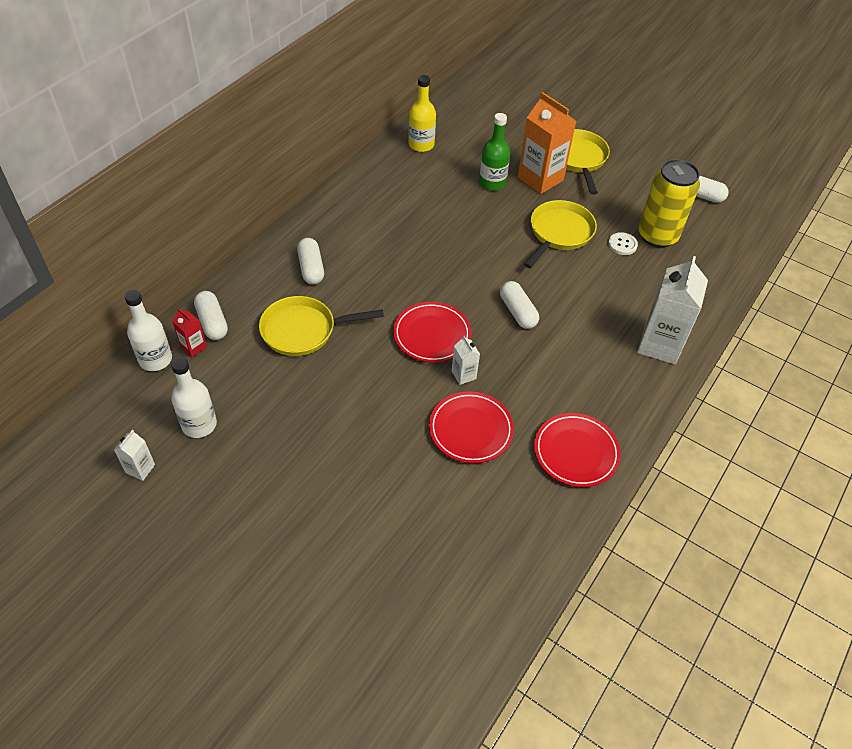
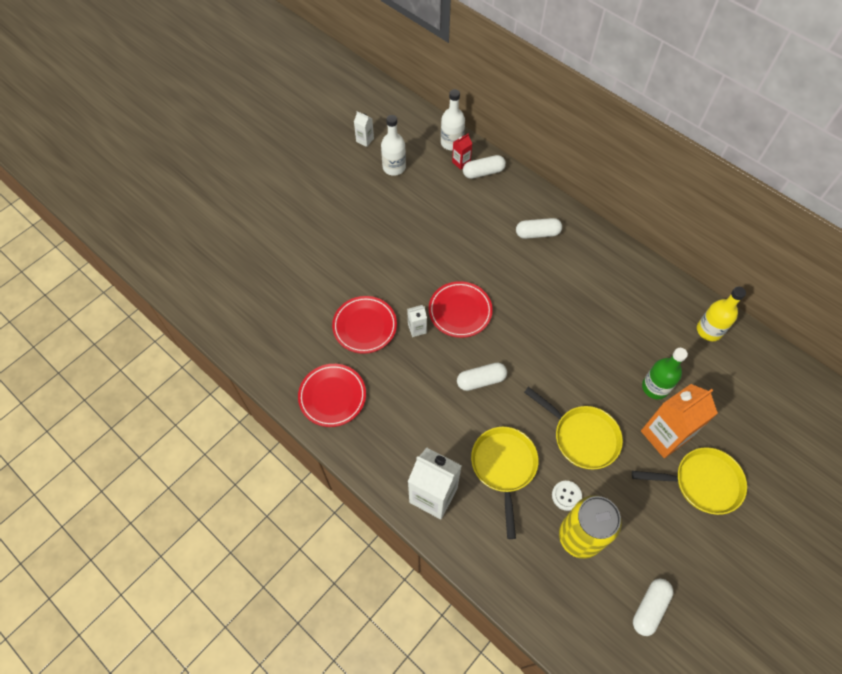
camera: 100 degrees right, 10 degrees up
(303, 330) = (471, 226): yellow pan -> yellow pan (504, 467)

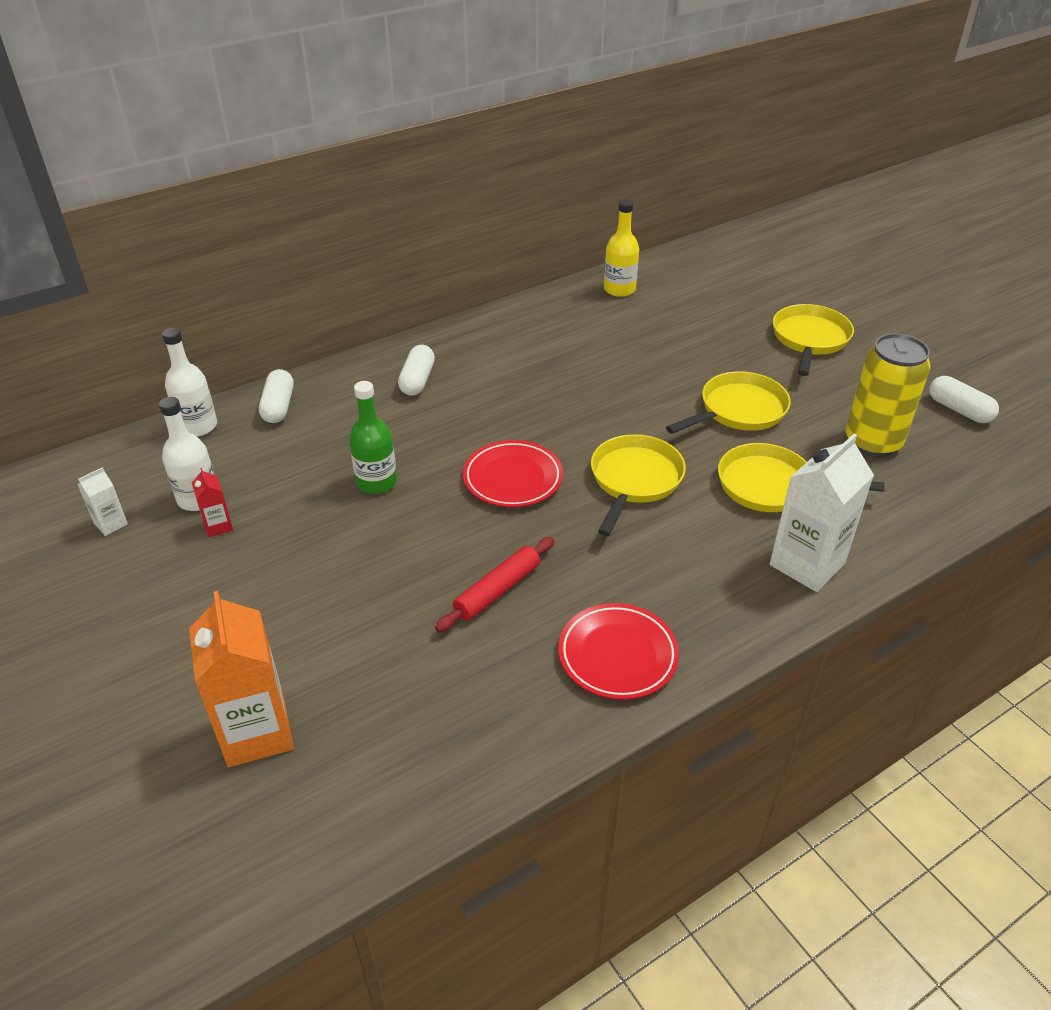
camera: 75 degrees left, 20 degrees down
(365, 326) = (497, 590): red plate -> red rolling pin
(417, 329) = (525, 529): white carton -> none
(461, 162) = (244, 424): red carton -> red carton (218, 526)
(481, 380) = (634, 480): white capsule -> yellow pan
(566, 496) = (817, 441): white button -> none
(655, 387) = (683, 342): green bottle -> green bottle (376, 482)
(664, 435) = (747, 350): orange carton -> orange carton (257, 732)

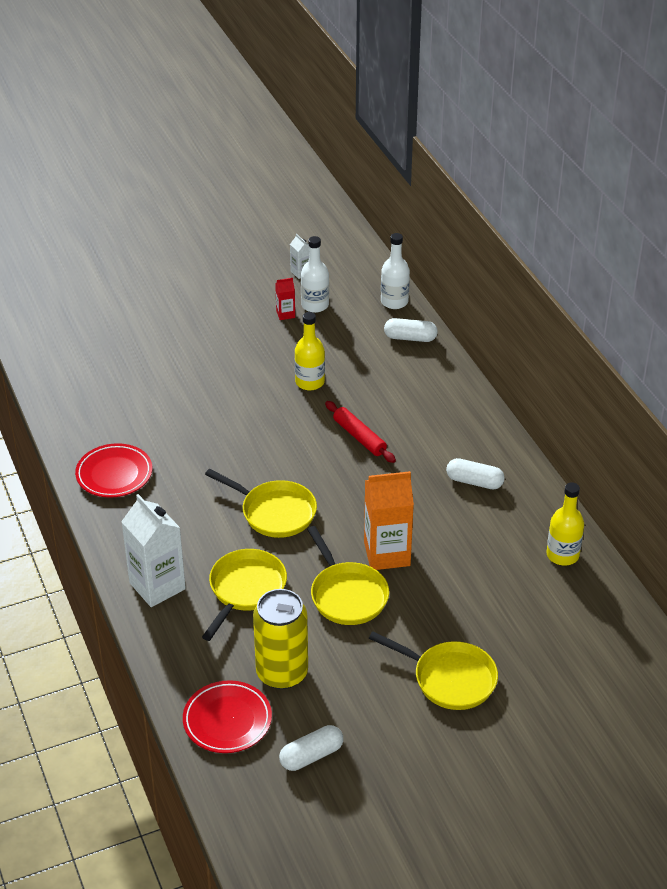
camera: 100 degrees right, 0 degrees up
(257, 732) = (117, 332): orange carton -> orange carton (387, 554)
(376, 482) = (310, 382): green bottle -> yellow bottle
(417, 380) = (430, 409): white capsule -> white capsule (474, 482)
(497, 590) = (187, 429): red rolling pin -> red rolling pin (359, 437)
(513, 478) = (295, 448): red plate -> red plate (227, 720)

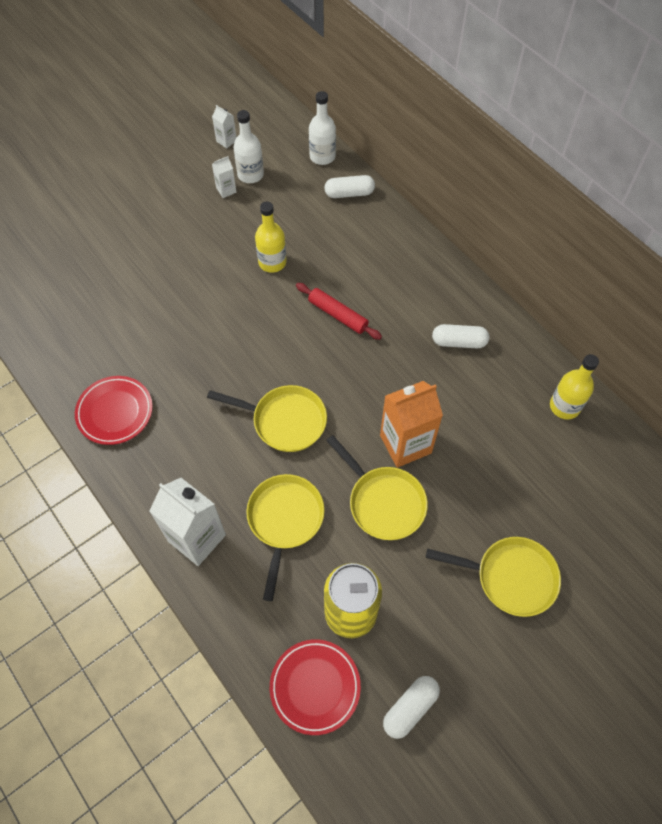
camera: 15 degrees left, 20 degrees up
(285, 314) = (226, 190): red carton -> white carton

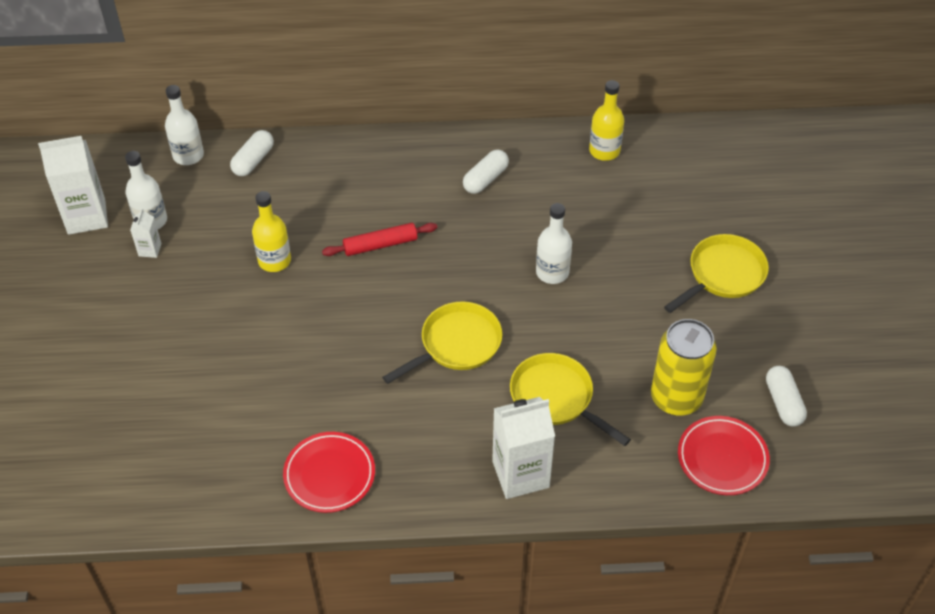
camera: 55 degrees left, 10 degrees down
(226, 141) = (86, 216): white carton -> white carton, size x2.14
(383, 502) = (594, 318): yellow pan -> none
(405, 444) = (552, 272): orange carton -> white bottle

